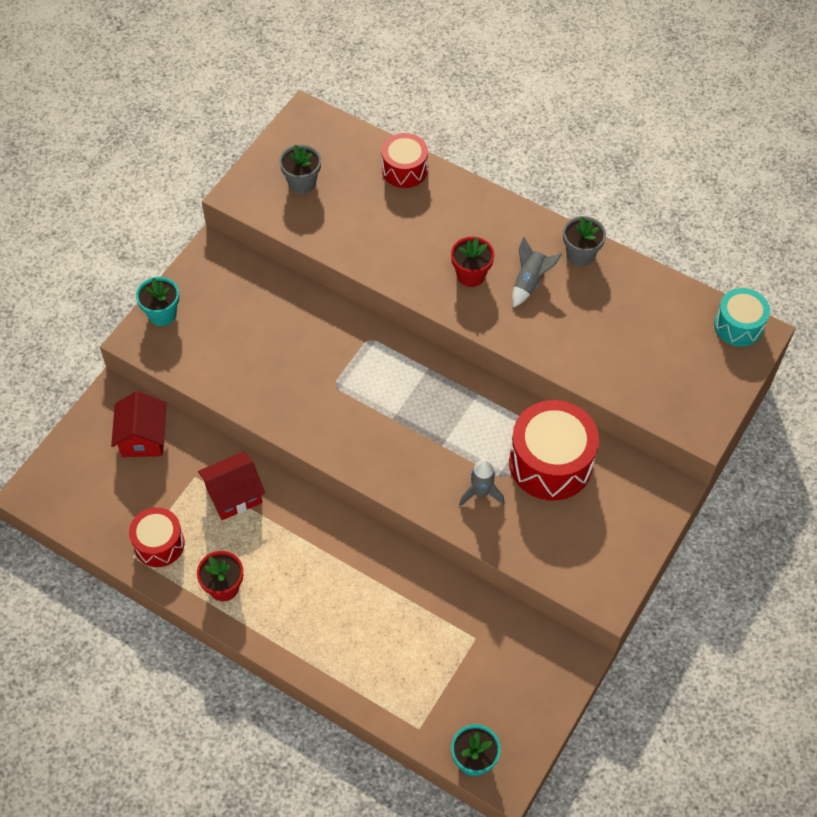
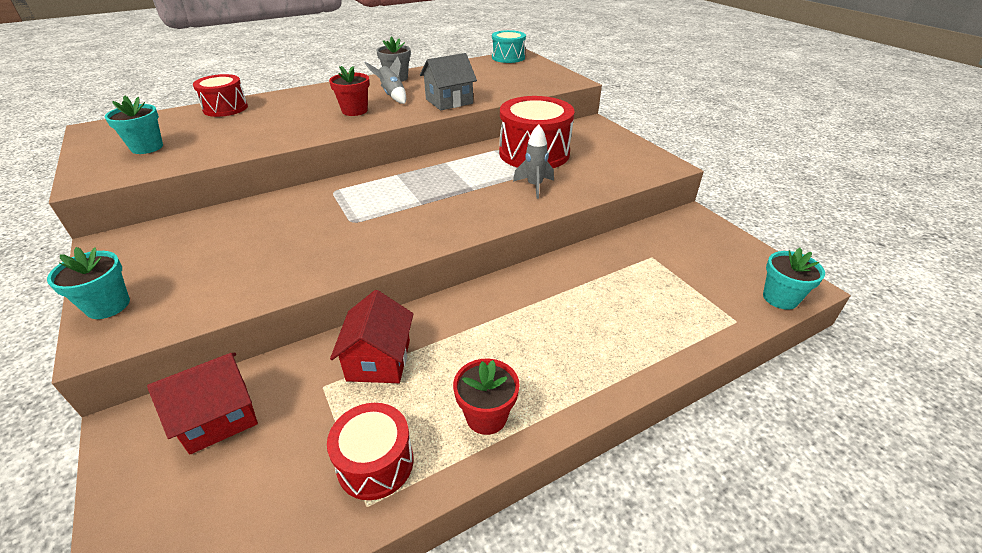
camera: 60 degrees left, 20 degrees down
(143, 438) = (219, 417): red house -> red house turned 60 degrees counterclockwise
(302, 183) = (147, 147): grey flower pot -> turquoise flower pot
(551, 340) = (449, 101): none -> grey house

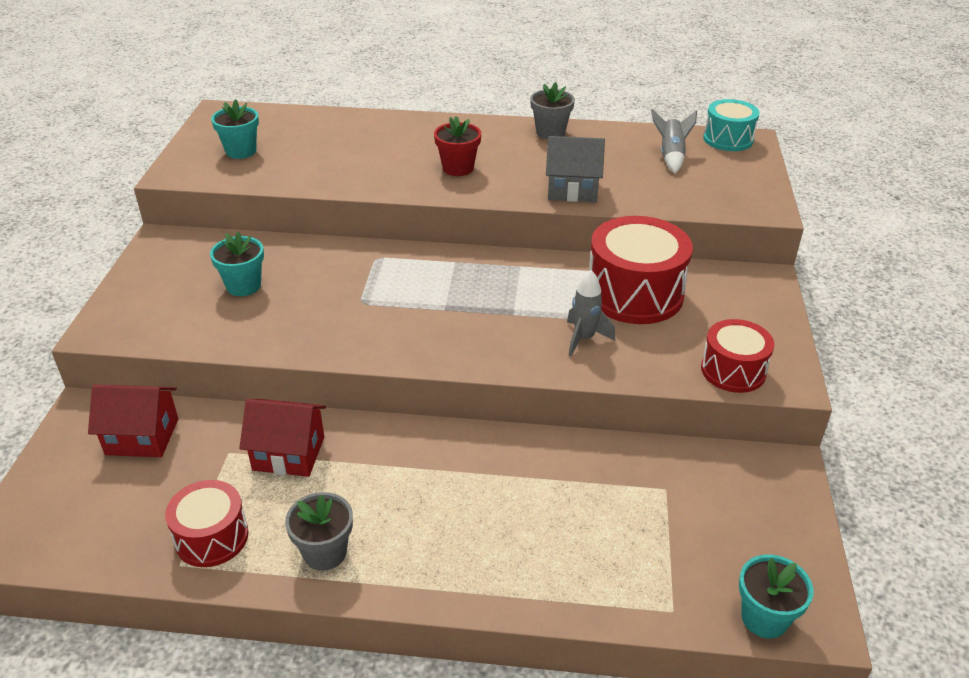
camera: 35 degrees right, 0 degrees up
(108, 306) = (123, 302): turquoise flower pot -> turquoise flower pot (243, 286)
(225, 108) = (342, 121): red drum -> red drum (733, 370)
(379, 360) = (288, 453): red house -> red house turned 60 degrees clockwise
(392, 96) = (518, 159): grey rocket -> grey rocket (671, 156)
(486, 416) = (325, 552): red flower pot -> grey flower pot

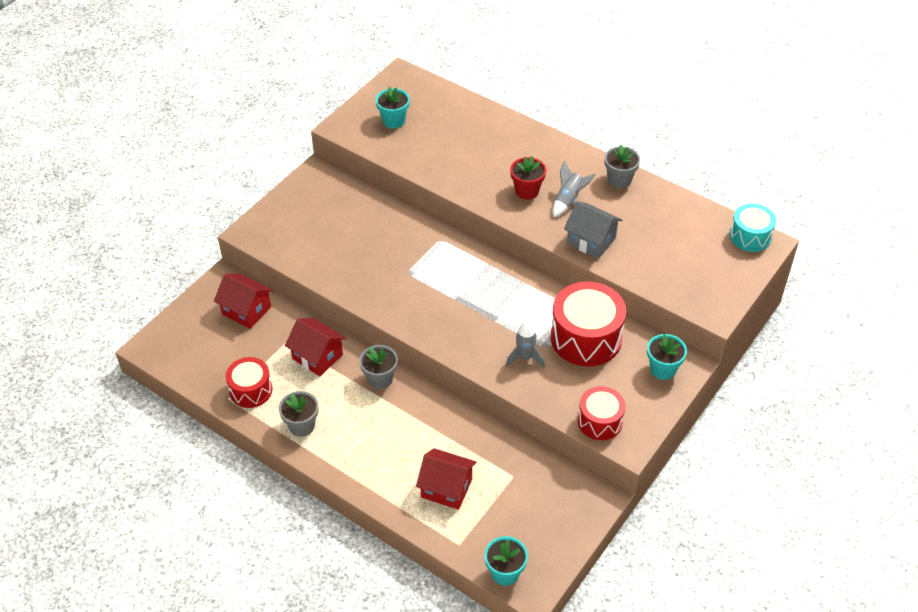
camera: 30 degrees right, 10 degrees up
(243, 286) = (346, 230): turquoise flower pot -> turquoise flower pot (663, 369)
(398, 446) = (380, 379): none -> grey flower pot
(594, 543) = (446, 488): none -> red house
(671, 156) = (690, 237): grey rocket -> grey rocket (568, 200)

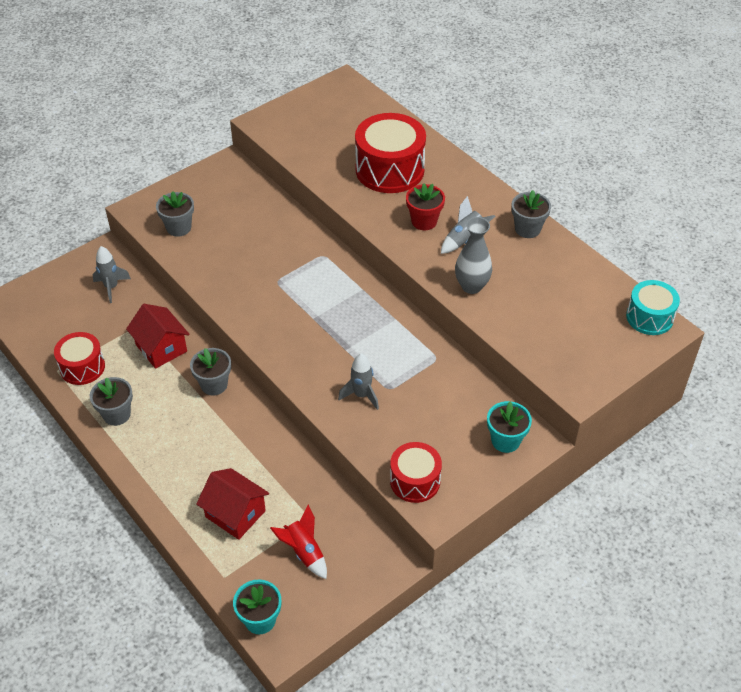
camera: 15 degrees right, 0 degrees up
(246, 310) = (111, 287): red house -> grey rocket
(296, 241) = (179, 228): none -> grey flower pot
(393, 121) = (316, 125): turquoise flower pot -> none
(520, 506) = (304, 552): none -> red rocket
(586, 338) = (435, 388): red drum -> red drum (389, 170)
(591, 241) = (471, 286): grey house -> grey vase

